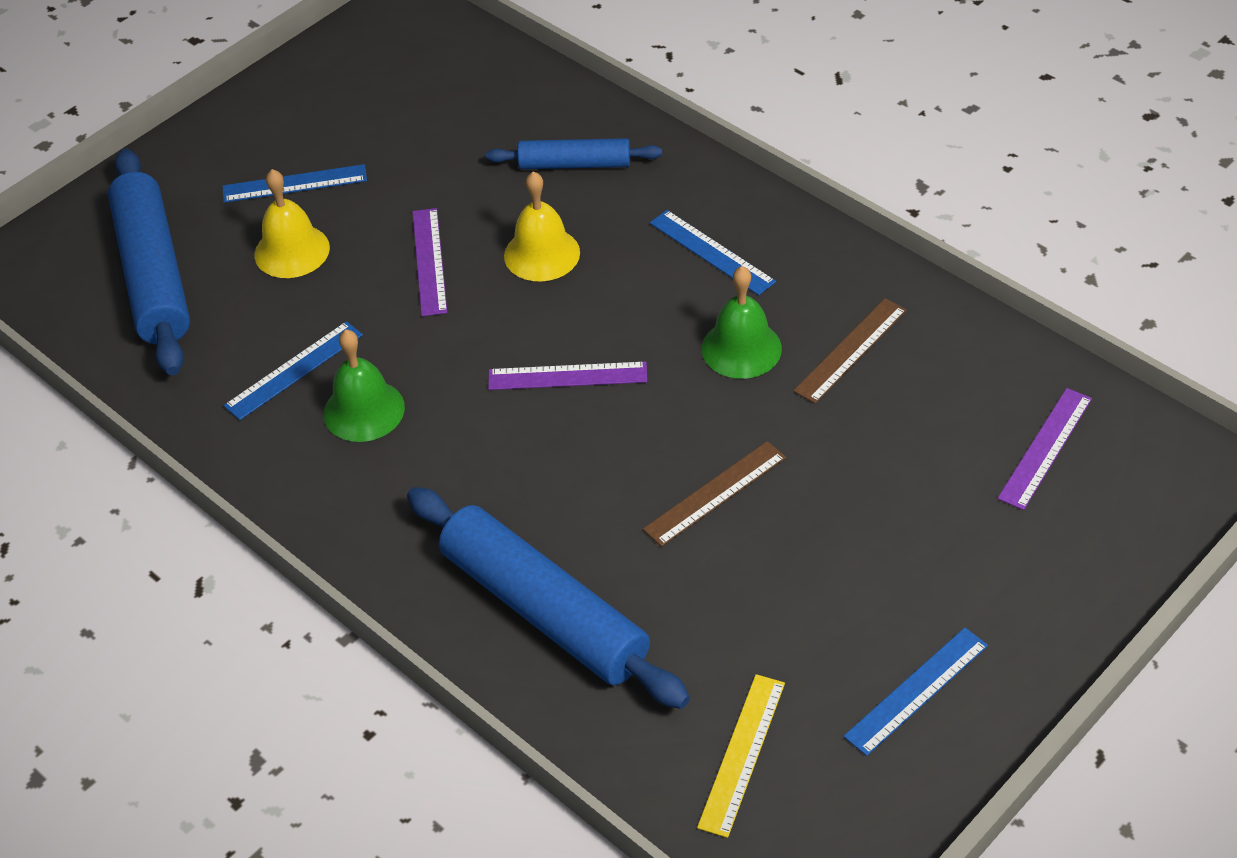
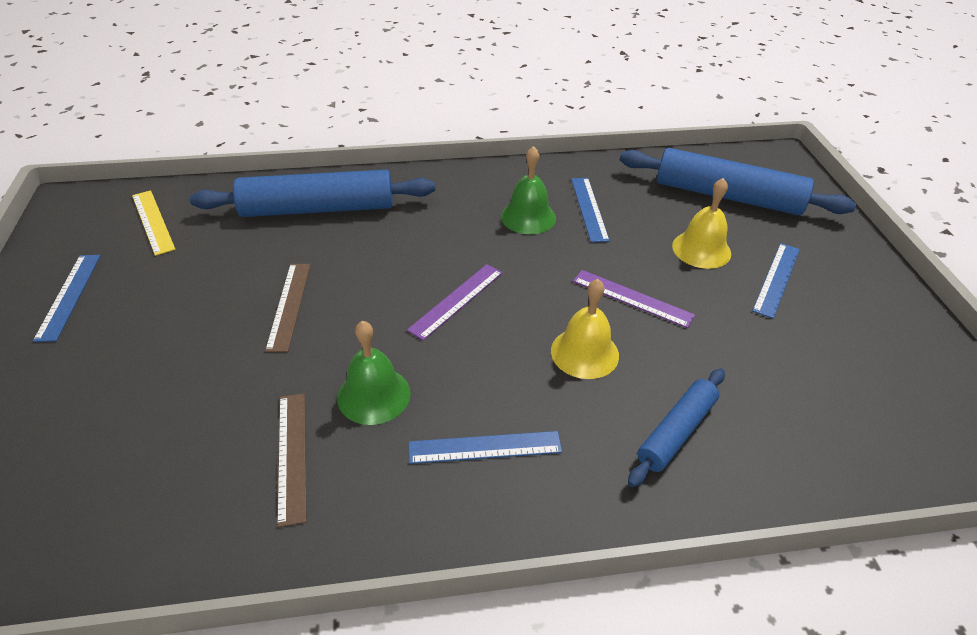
camera: 125 degrees right, 5 degrees down
(1045, 448) = (60, 497): purple ruler -> none

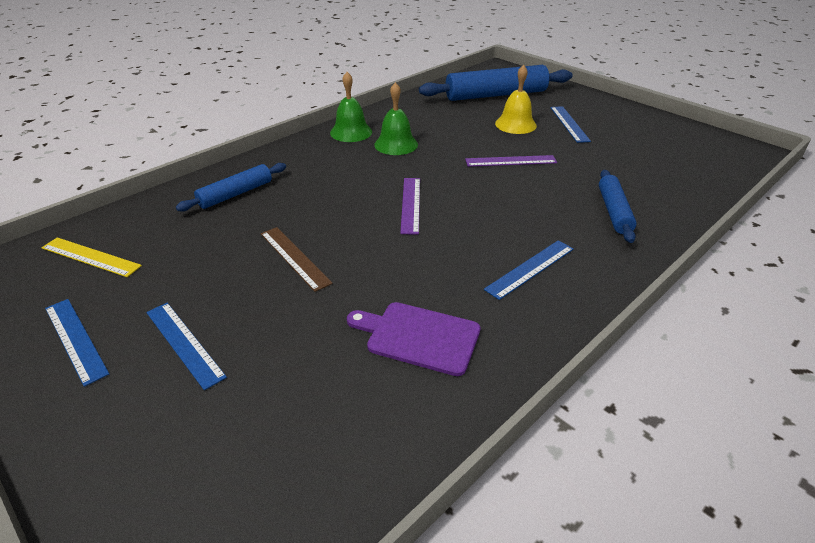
camera: 35 degrees left, 5 degrees down
(292, 455) = (418, 337): brown ruler -> purple cutting board
(318, 209) = (236, 194): blue rolling pin -> blue rolling pin, size x0.56
(374, 395) = (427, 277): green bell -> green bell (351, 132)
(584, 353) = (521, 197): yellow bell -> none
(589, 208) = (427, 127): blue ruler -> blue ruler (184, 343)

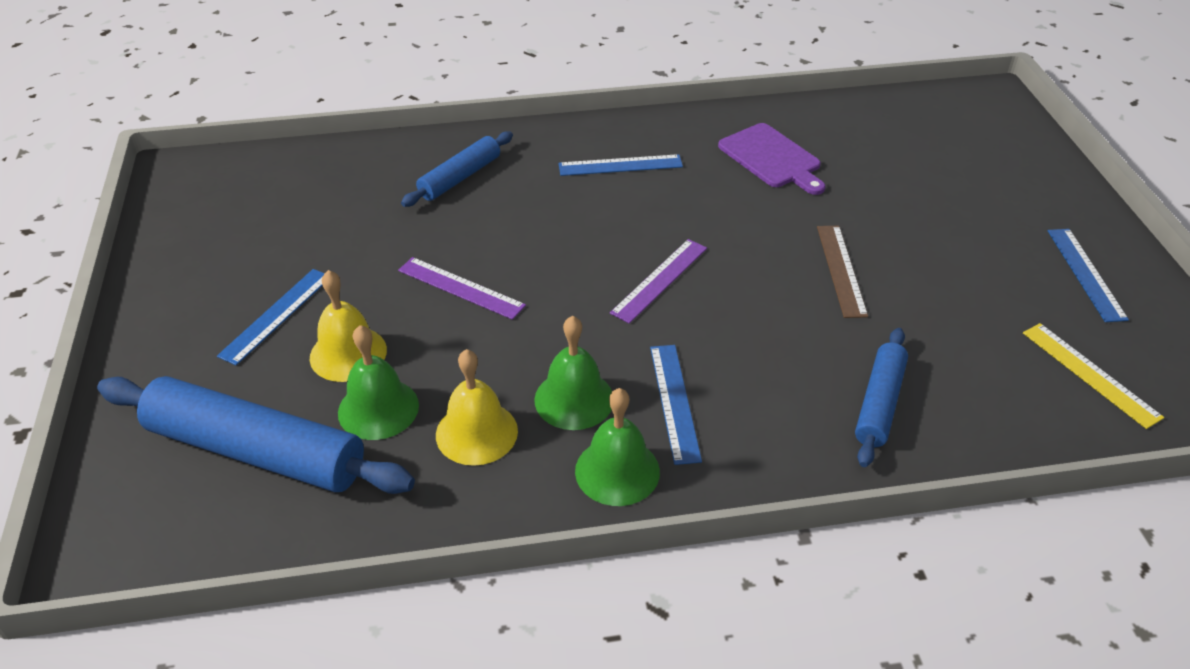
camera: 145 degrees left, 5 degrees up
(184, 343) = (978, 230): blue ruler -> blue ruler (674, 402)
(236, 194) = (879, 403): blue rolling pin -> blue rolling pin turned 60 degrees counterclockwise
(423, 123) = (476, 432): none -> yellow bell
(473, 116) = (378, 408): none -> green bell

